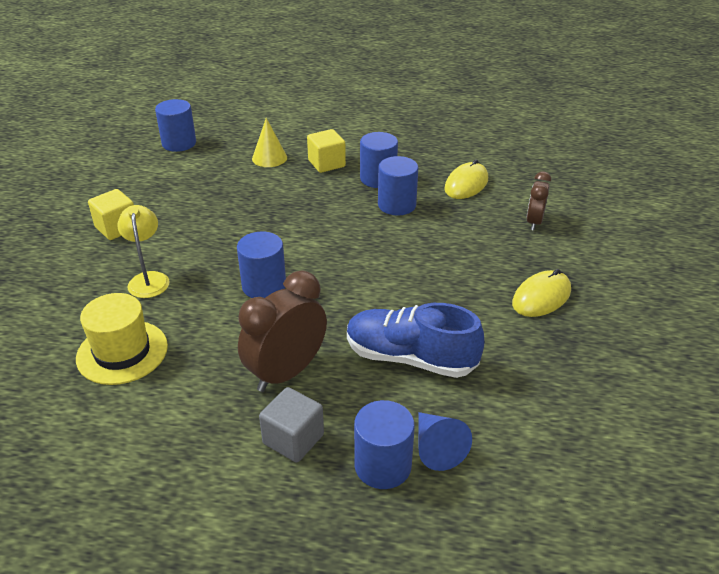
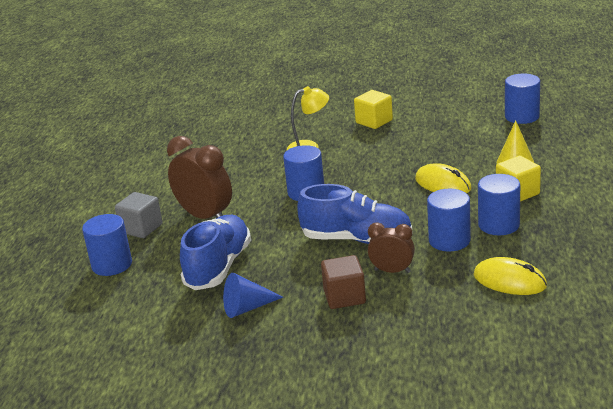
camera: 90 degrees right, 10 degrees down
(122, 352) = (228, 155): yellow hat -> none
(379, 256) = (356, 239): none -> blue shoe
(437, 448) = (123, 285): blue cone -> blue cone (247, 308)
(481, 269) = (344, 297): none -> brown cube
(534, 222) = (441, 330): brown clock -> brown clock (392, 271)
(541, 297) = (304, 334): yellow mouse -> yellow mouse (443, 184)

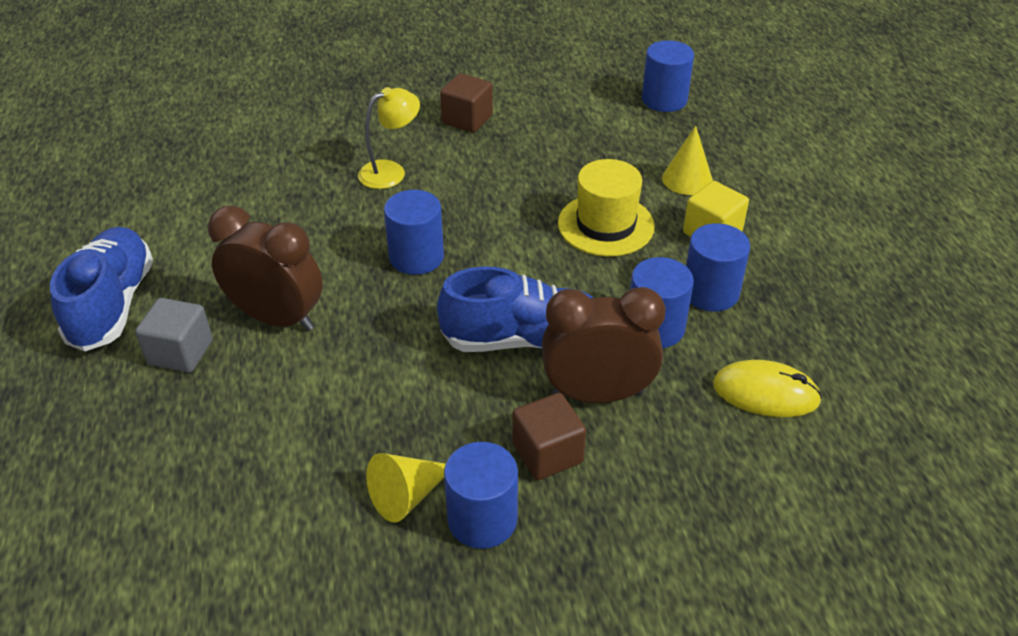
camera: 20 degrees left, 15 degrees up
(112, 265) = (155, 433): blue cylinder -> blue cylinder (482, 519)
(218, 267) = (333, 417): blue shoe -> blue shoe (112, 305)
(247, 308) = (407, 496): blue cone -> yellow cone
(374, 121) = (467, 119): yellow cube -> brown cube
(392, 271) = (597, 394): brown clock -> brown clock, size x1.72
(443, 184) = (606, 225): yellow mouse -> yellow hat

